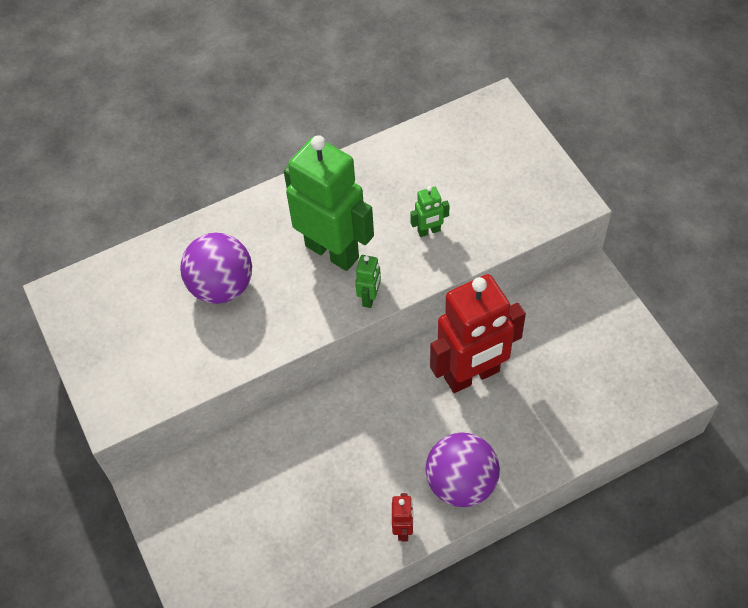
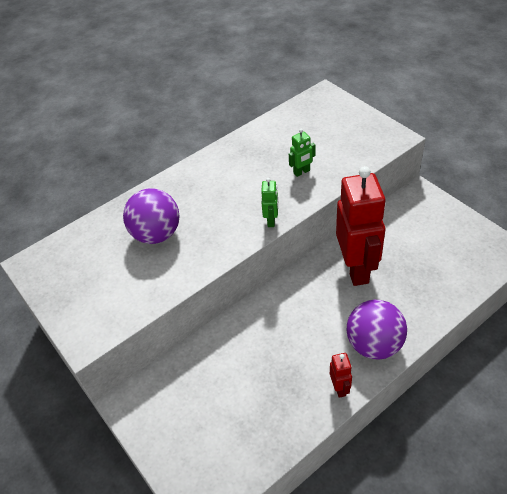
camera: 10 degrees left, 10 degrees down
(332, 251) = (235, 197): green robot -> none
(472, 375) = (356, 269): red robot -> red robot turned 60 degrees counterclockwise

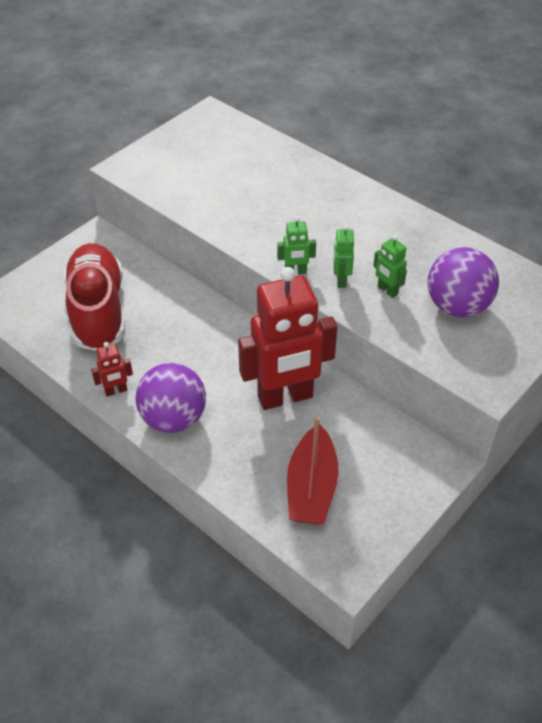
camera: 75 degrees right, 0 degrees up
(157, 234) = (260, 186): purple ball -> purple ball (457, 306)
(236, 402) = (98, 311): none -> red shoe
(286, 195) = (341, 280): none -> green robot
(441, 262) = (311, 487): none -> red boat

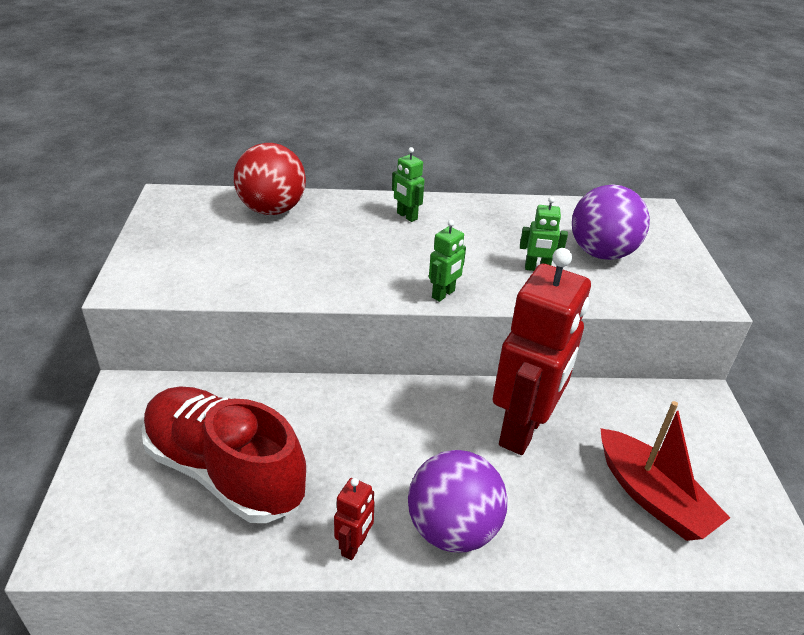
camera: 45 degrees left, 10 degrees down
(263, 153) = (272, 210): none -> red ball
(341, 280) = (490, 280): green robot -> green robot (406, 216)

